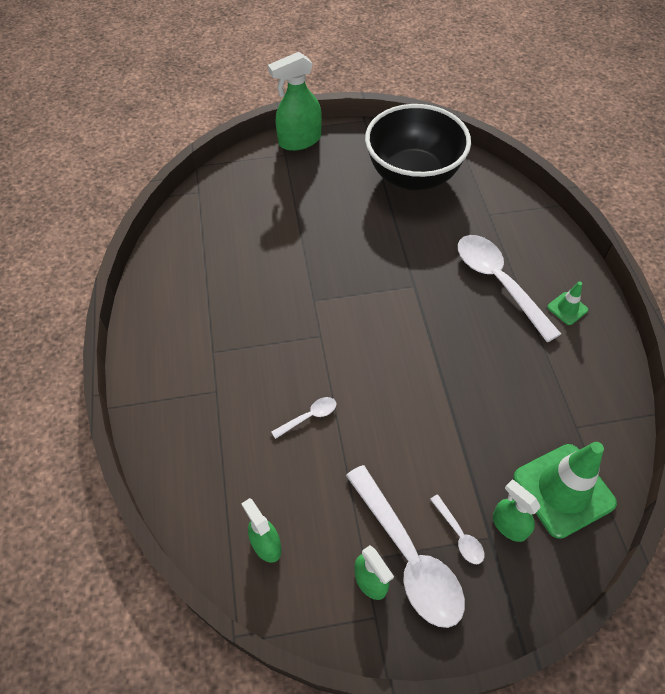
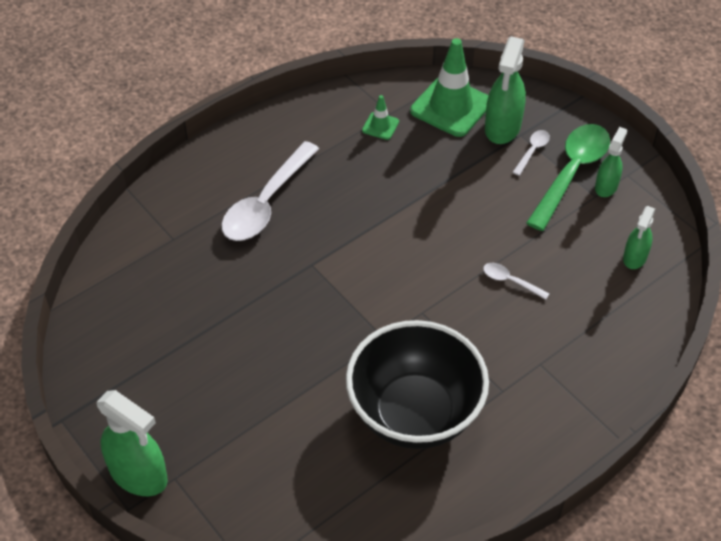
camera: 120 degrees left, 5 degrees down
(407, 555) = (571, 173): white spoon -> green spoon
(413, 176) = (146, 326): black bowl -> black bowl (414, 414)
(509, 525) = (502, 127): green spray bottle -> green spray bottle, size x1.69
(567, 308) = (267, 148): green traffic cone -> green traffic cone (380, 126)

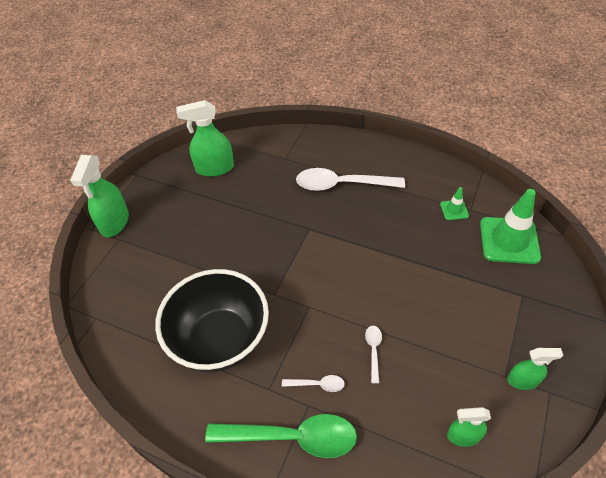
camera: 65 degrees right, 0 degrees up
(502, 127) = (519, 280): green spray bottle -> green spray bottle (214, 168)
(532, 151) = (513, 310): white spoon -> white spoon (317, 384)
(571, 173) = (514, 348): green spoon -> green spoon (291, 437)

